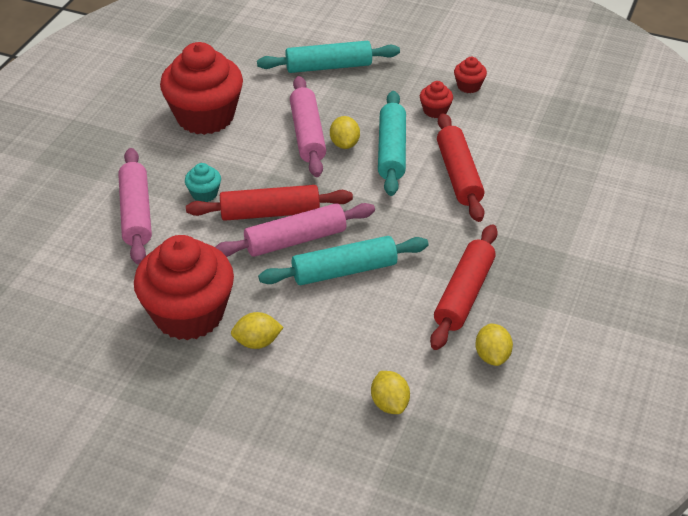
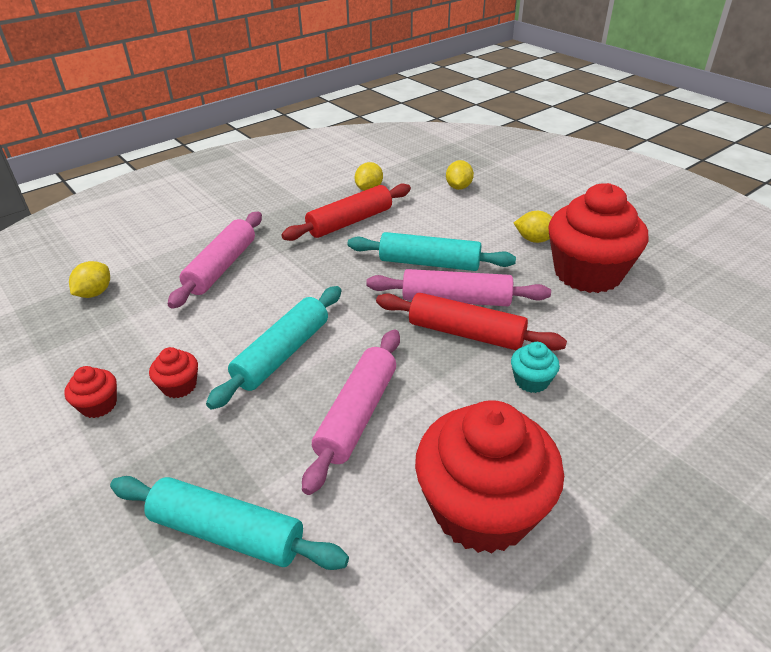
camera: 150 degrees left, 5 degrees down
(136, 213) = (625, 385): pink rolling pin -> pink rolling pin (222, 267)
(344, 144) = (324, 383): yellow lemon -> yellow lemon (95, 293)
(459, 175) = (247, 304): red rolling pin -> none

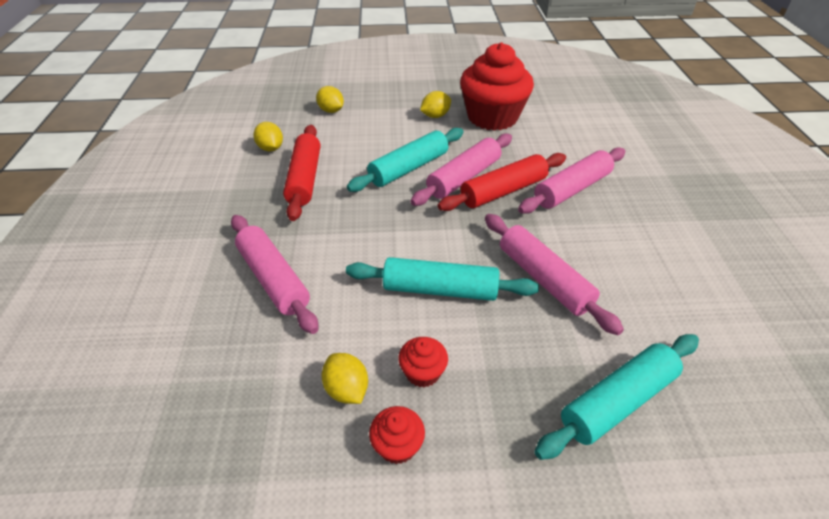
camera: 55 degrees left, 5 degrees up
(95, 293) = (199, 393): yellow lemon -> yellow lemon (347, 389)
(282, 354) = (440, 290): turquoise rolling pin -> turquoise rolling pin turned 60 degrees counterclockwise
(482, 509) = (665, 263): red cupcake -> none
(531, 381) = (572, 189): turquoise cupcake -> pink rolling pin

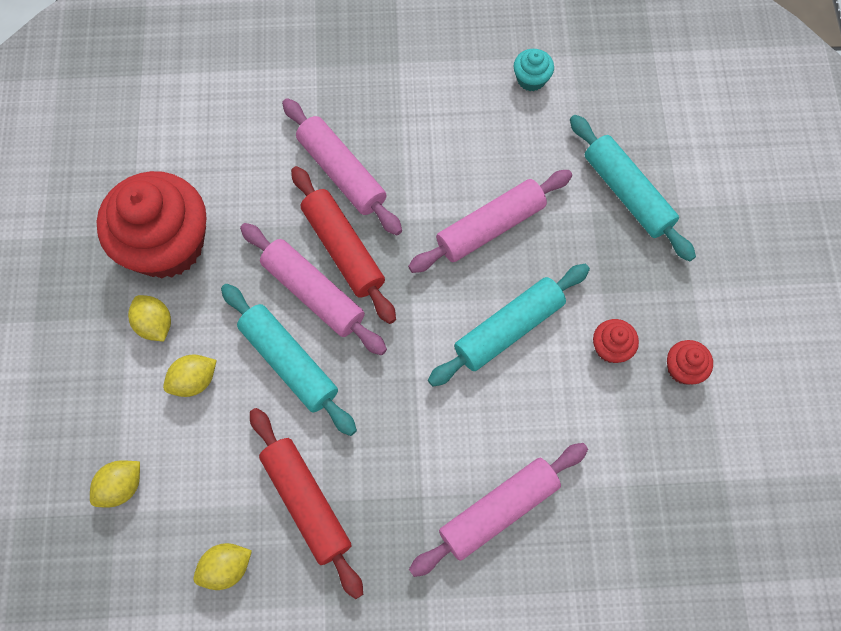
camera: 90 degrees left, 25 degrees up
(305, 179) = (307, 502): red rolling pin -> red rolling pin turned 60 degrees clockwise
(347, 389) = (634, 415): yellow lemon -> yellow lemon (194, 381)
(440, 290) = (508, 329): turquoise rolling pin -> turquoise rolling pin turned 45 degrees clockwise
(731, 315) = (531, 79): none -> turquoise cupcake

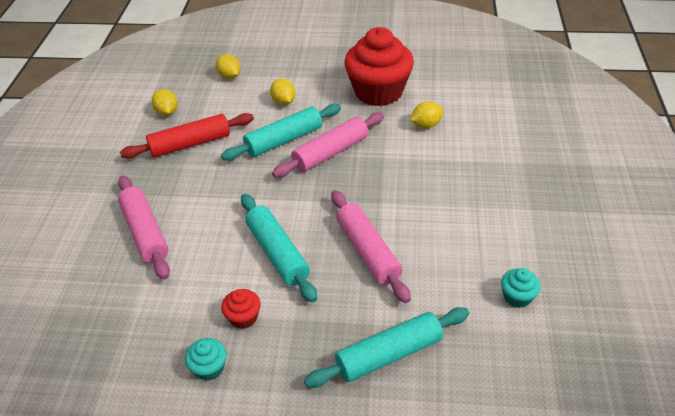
camera: 100 degrees right, 25 degrees down
(155, 324) = (324, 87): yellow lemon -> yellow lemon (426, 125)
(342, 173) = (425, 171): pink rolling pin -> none
(343, 249) = (362, 168): red rolling pin -> none
(683, 368) = (209, 368): red cupcake -> turquoise cupcake

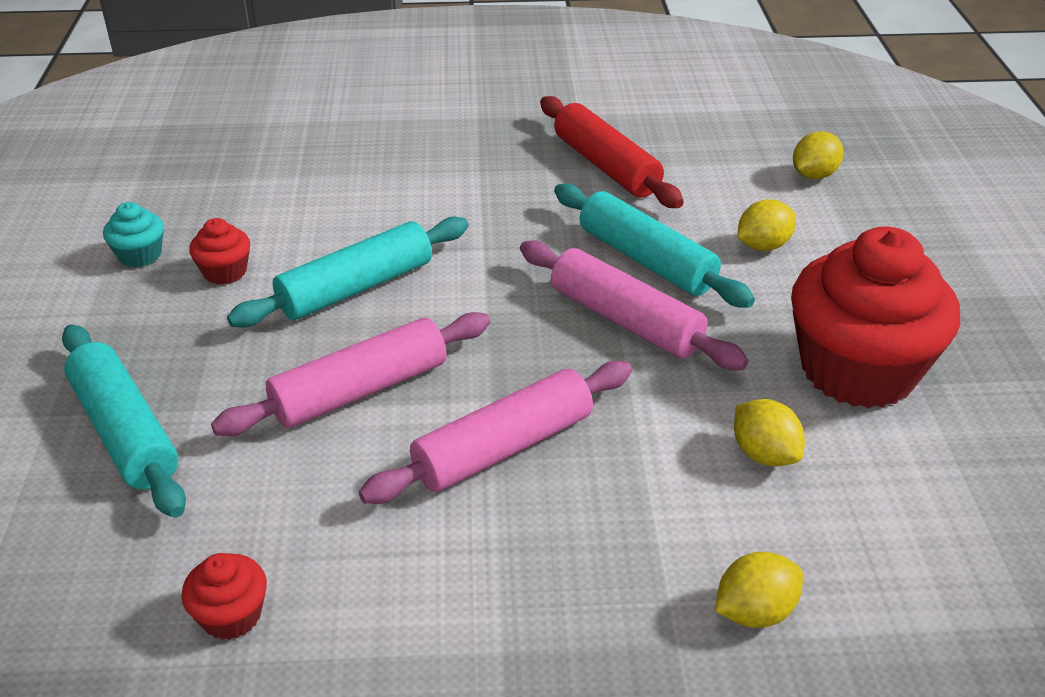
camera: 80 degrees right, 5 degrees down
(145, 232) = (397, 162): pink rolling pin -> pink rolling pin (503, 448)
(167, 112) = (681, 131): yellow lemon -> yellow lemon (754, 611)
(517, 297) = (231, 615): turquoise cupcake -> red cupcake

